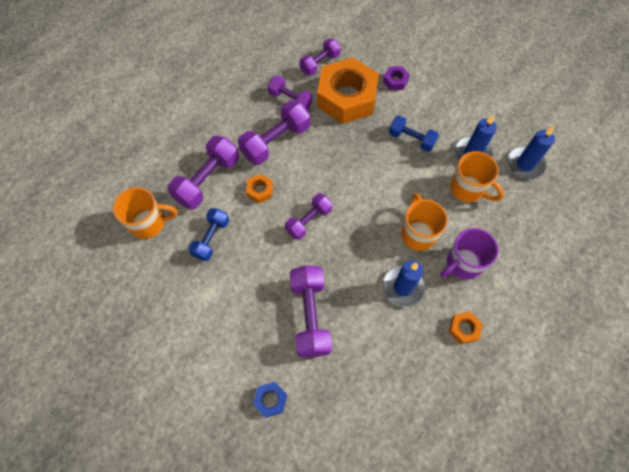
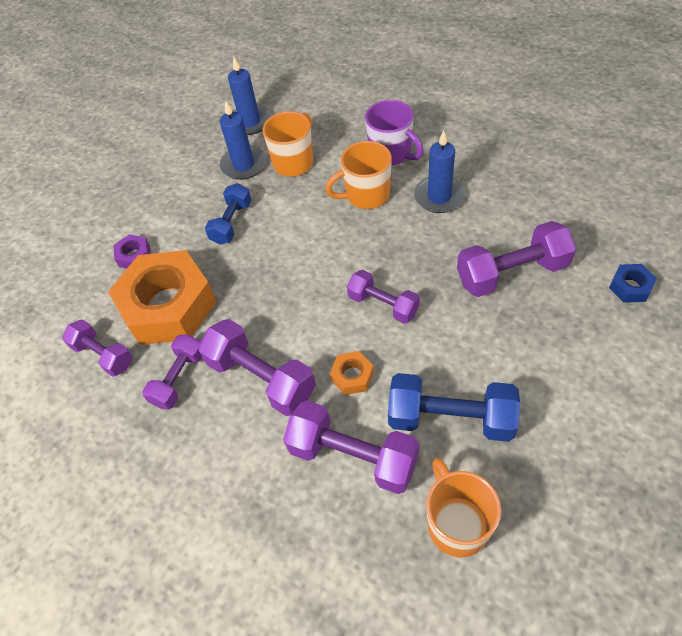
camera: 95 degrees left, 10 degrees down
(211, 238) = (450, 418): blue dumbbell -> blue dumbbell, size x1.56
(464, 329) = (465, 143): orange nut -> none

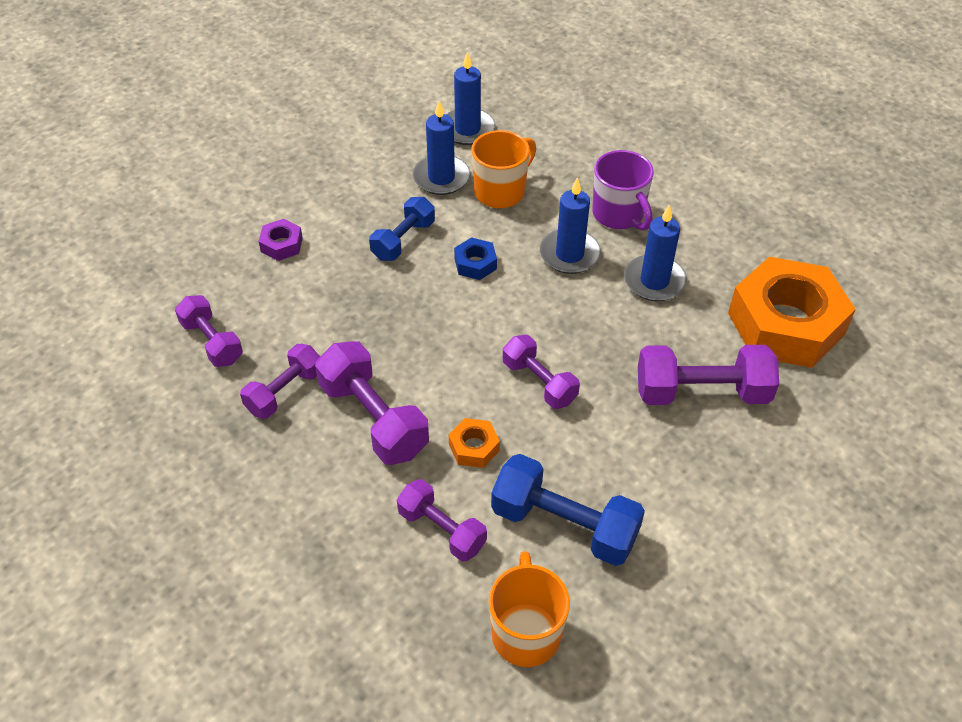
camera: 10 degrees right, 5 degrees down
(168, 306) = (300, 311): orange nut -> orange nut (785, 324)
(353, 456) = (442, 530): purple dumbbell -> purple dumbbell, size x0.64
(366, 195) = (569, 254): orange mug -> blue candle
(630, 287) = (834, 449): blue nut -> blue nut (475, 263)

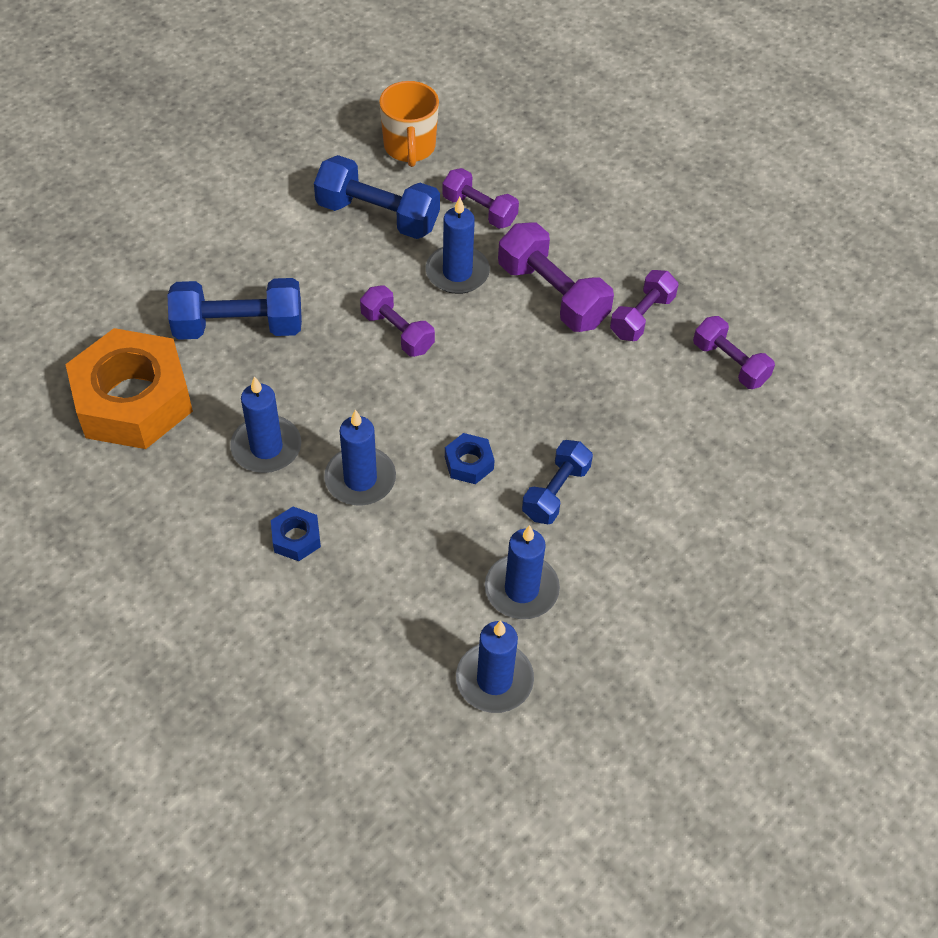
camera: 175 degrees right, 5 degrees up
(281, 245) = (695, 481): purple nut -> none
(474, 447) = (457, 272): orange nut -> blue candle
(501, 192) = (443, 569): orange mug -> none
(619, 215) = (296, 538): purple mug -> blue nut
(702, 392) = (239, 327): purple dumbbell -> blue dumbbell

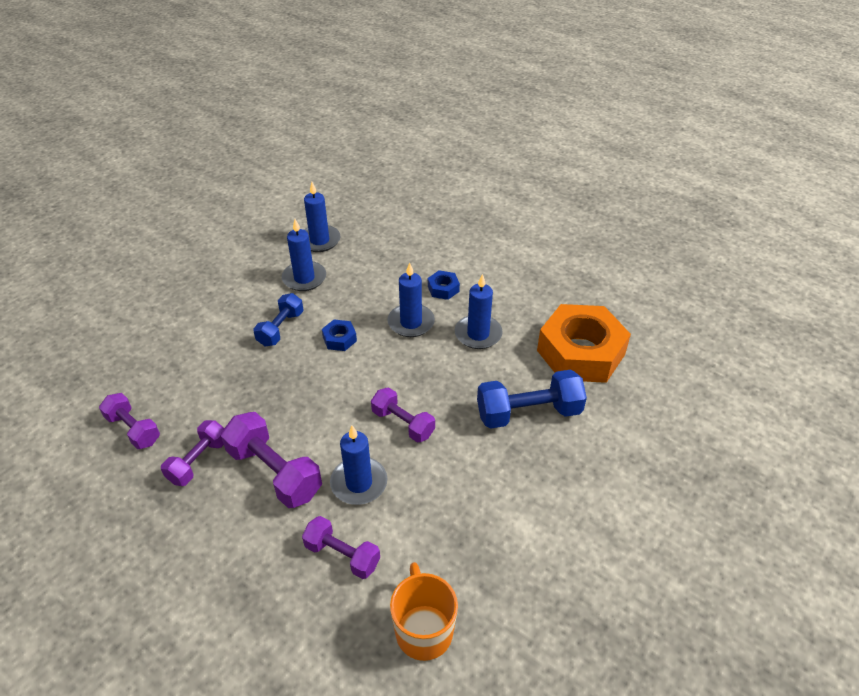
camera: 175 degrees right, 10 degrees down
(378, 215) = (440, 534): blue dumbbell -> none

